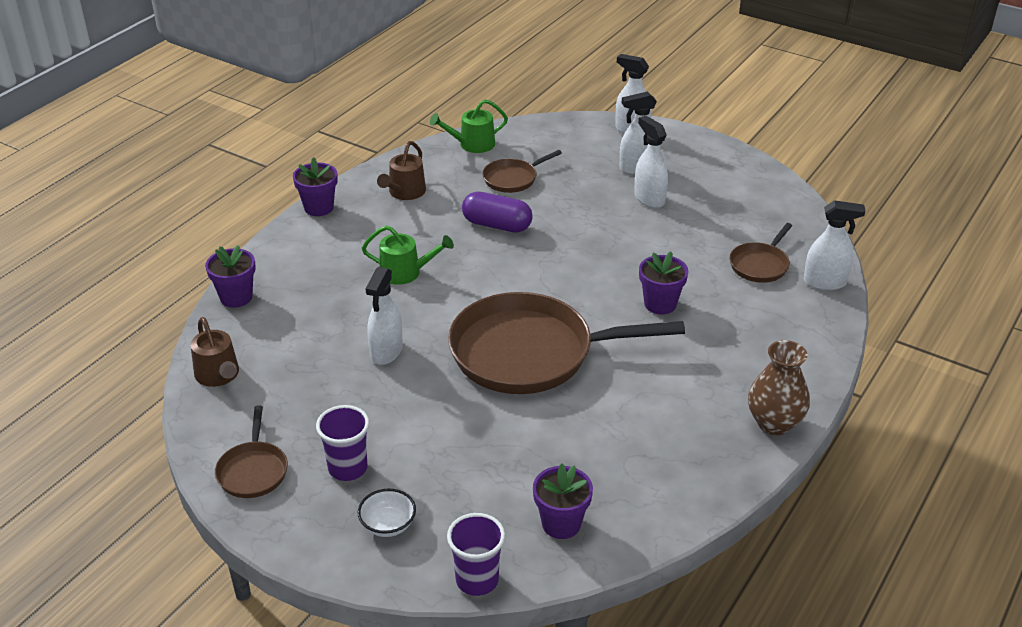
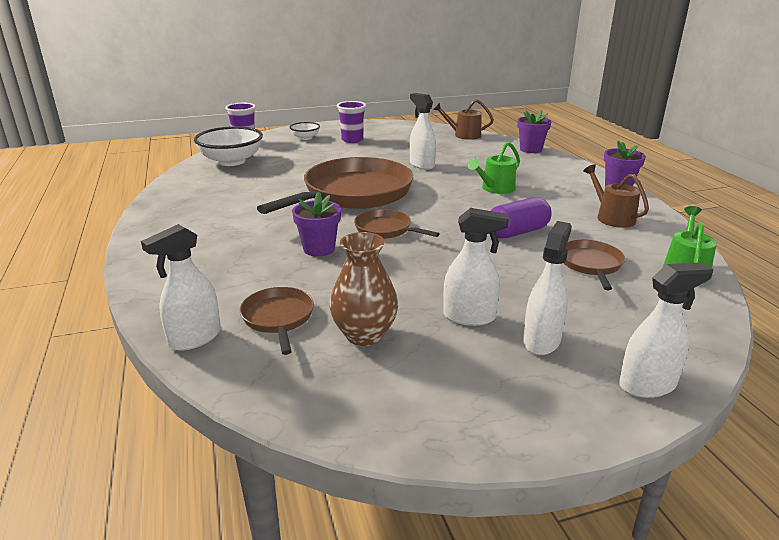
camera: 130 degrees right, 10 degrees down
(253, 471) = (384, 128): brown pan -> brown pan (386, 229)
(561, 524) = (232, 161): purple flower pot -> white bowl
(774, 423) = (152, 231): brown vase -> brown vase (364, 335)

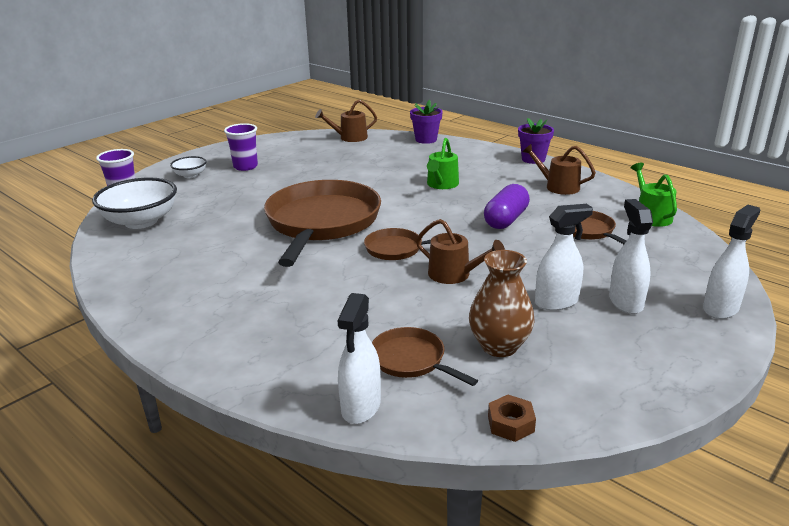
camera: 30 degrees left, 0 degrees up
(285, 402) = (510, 424): none -> brown nut
(319, 249) = (361, 285): purple flower pot -> none
(406, 263) = (454, 274): none -> brown watering can
(421, 165) = (349, 177): white spray bottle -> none

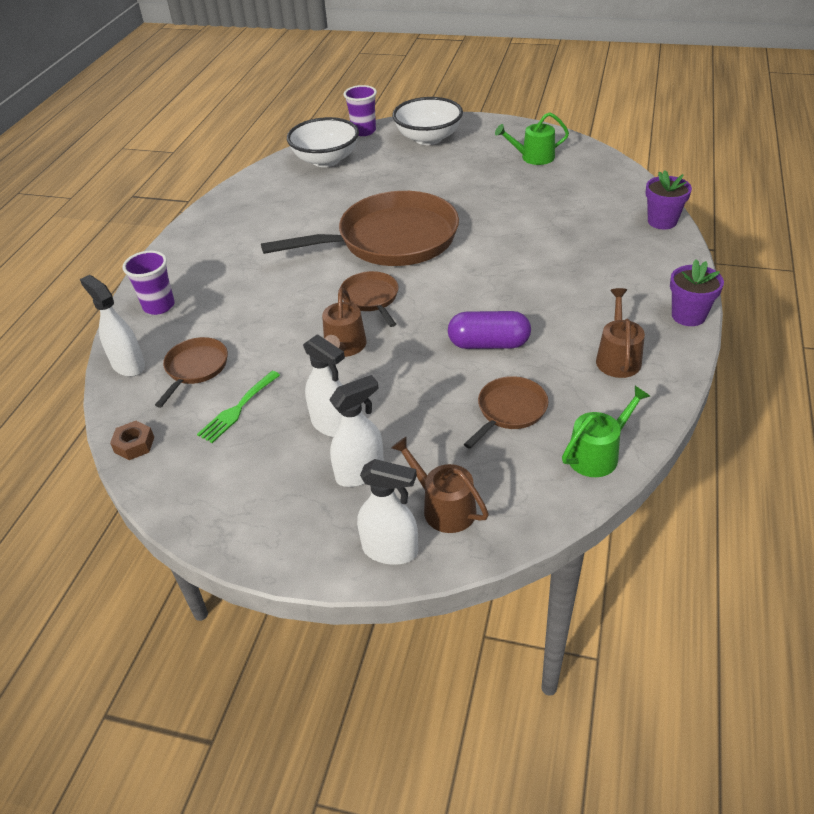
camera: 65 degrees right, 15 degrees up
(190, 175) = (428, 138): white bowl -> white bowl, size x1.96
(245, 166) = (473, 153): purple cup -> purple cup (159, 306)
(350, 138) = (610, 175): brown watering can -> brown watering can (444, 507)
(361, 406) = (128, 365): white spray bottle -> white spray bottle turned 60 degrees clockwise
(441, 184) = (541, 275): green watering can -> green watering can (533, 157)
(499, 346) = (237, 409): brown vase -> green fork

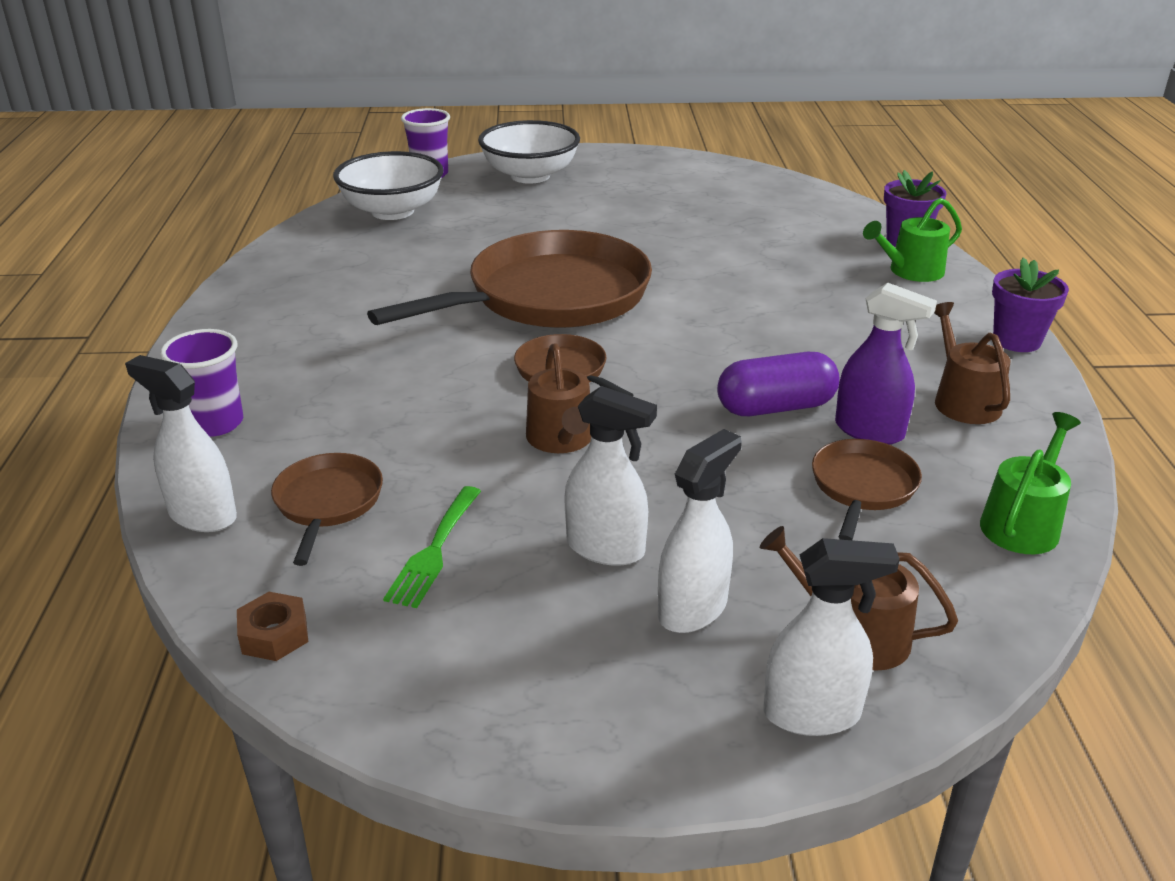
camera: 20 degrees left, 10 degrees down
(533, 157) = (690, 186): green watering can -> green watering can (911, 271)
(539, 371) = (869, 431): none -> purple spray bottle

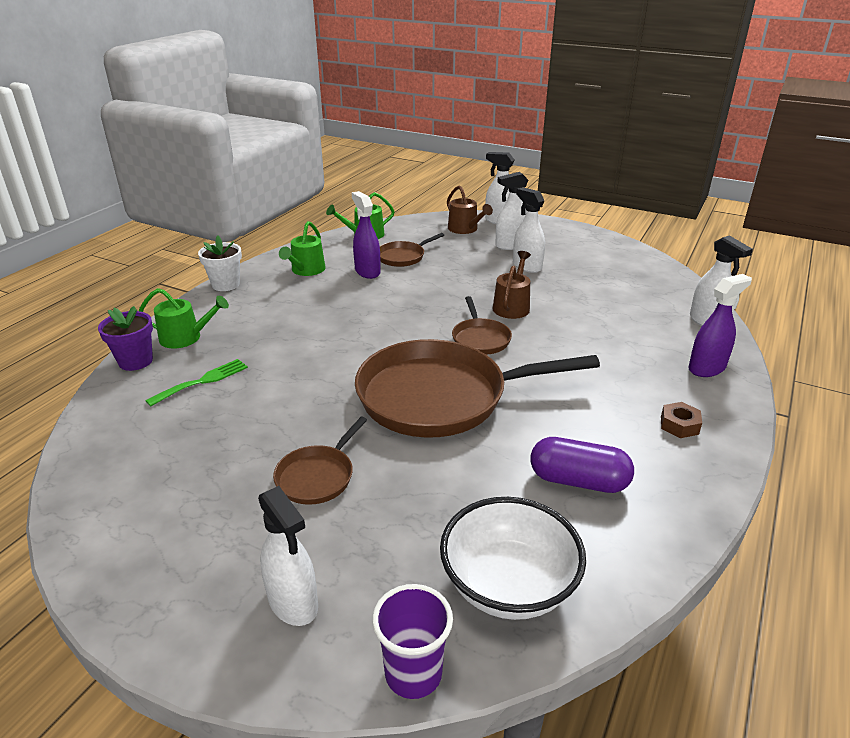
camera: 150 degrees left, 0 degrees up
(216, 423) = (707, 368): purple cup -> purple spray bottle
(274, 635) = (671, 275): brown nut -> brown nut (679, 425)
(328, 503) = (642, 311): brown pan -> brown pan (318, 476)
(434, 551) = (598, 282): green fork -> green fork (203, 381)
(530, 176) = (293, 602): white bowl -> white spray bottle
(775, 407) = (393, 291): purple capsule -> purple capsule (578, 481)
(963, 401) = (306, 270): brown watering can -> green watering can
(1016, 340) = (225, 284): purple flower pot -> white flower pot

